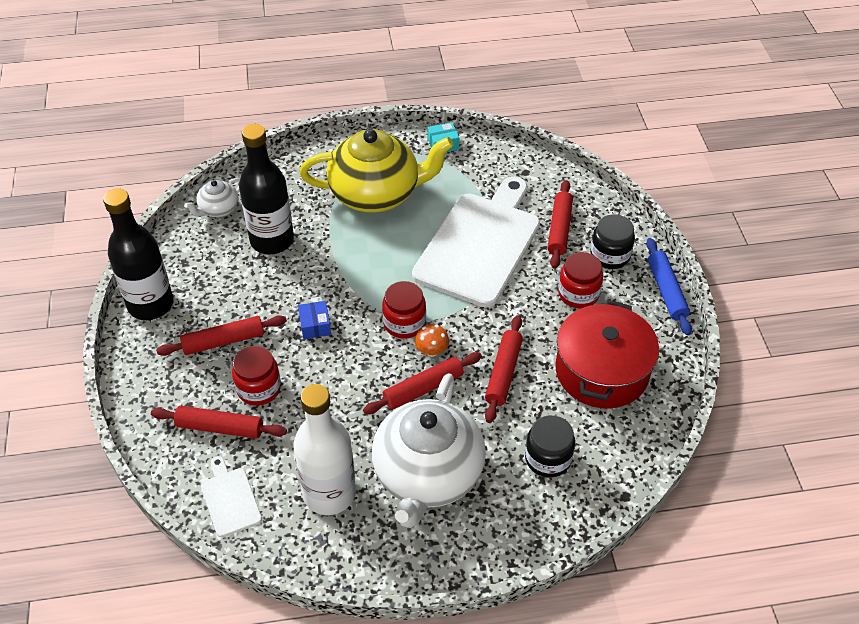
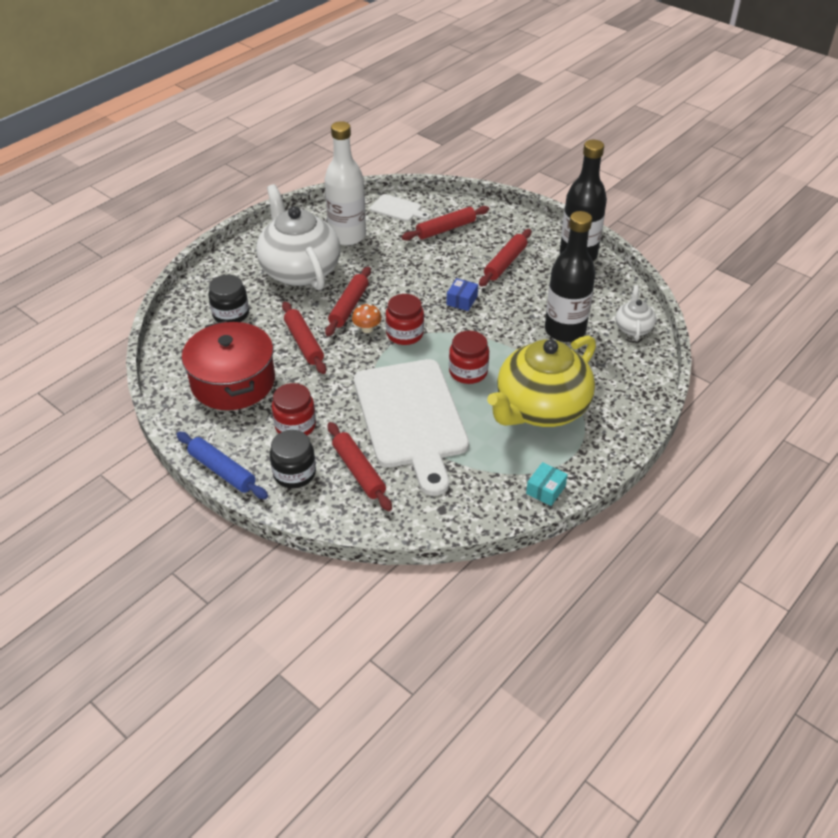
camera: 140 degrees right, 5 degrees down
(259, 388) = (450, 254): red jar -> red jar (468, 372)
(315, 325) = (462, 300): blue box -> blue box turned 75 degrees clockwise

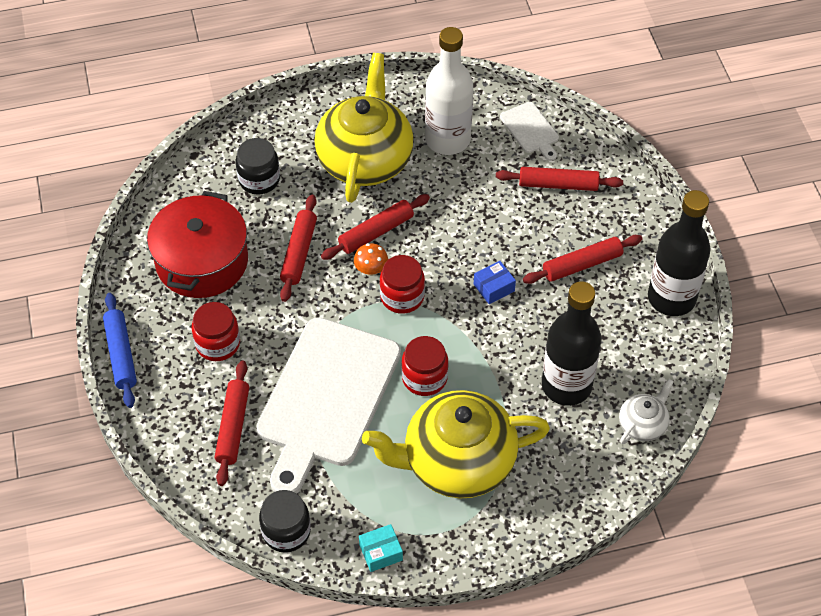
camera: 35 degrees right, 10 degrees up
(294, 473) = (177, 395): black jar -> black jar (286, 531)
(300, 270) = (365, 159): white teapot -> yellow teapot

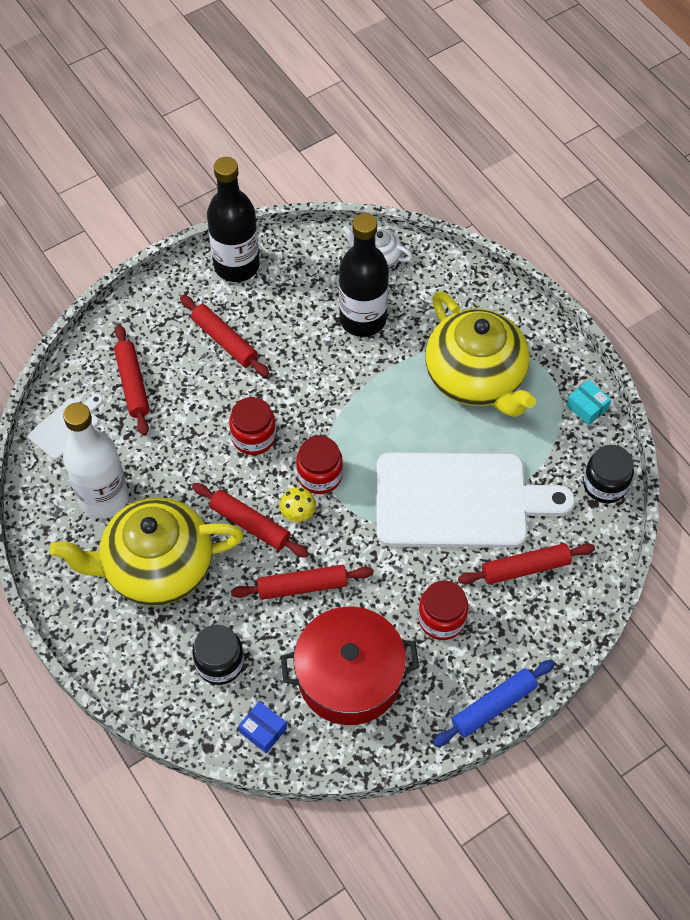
camera: 110 degrees left, 5 degrees up
(371, 270) = (298, 513): orange mushroom -> yellow mushroom
(424, 378) = (402, 428): red jar -> red jar (253, 437)
(494, 288) = (278, 403): blue box -> blue box (263, 730)

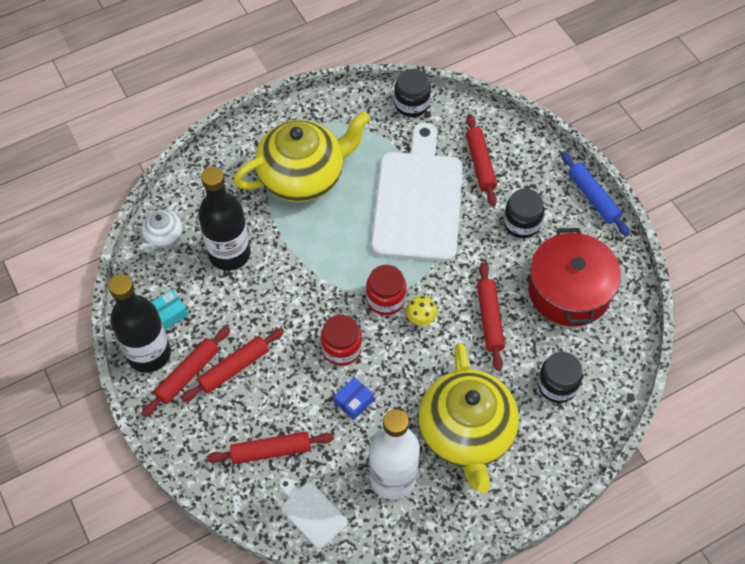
camera: 85 degrees left, 0 degrees up
(250, 524) = (429, 356): red rolling pin -> red rolling pin (188, 374)
(263, 730) = (615, 355): blue box -> blue box (354, 402)
(441, 619) = (521, 223): red jar -> black jar
(587, 407) = (341, 106): turquoise box -> turquoise box (169, 313)

